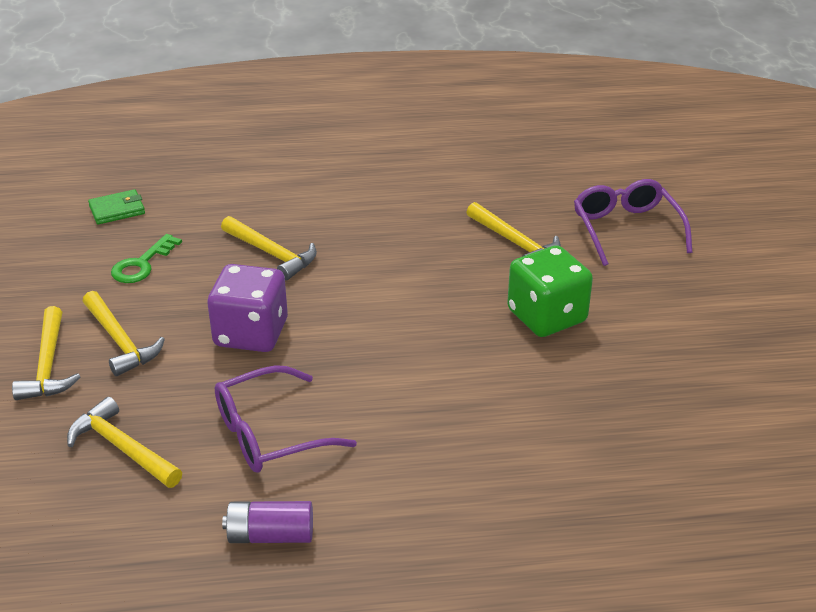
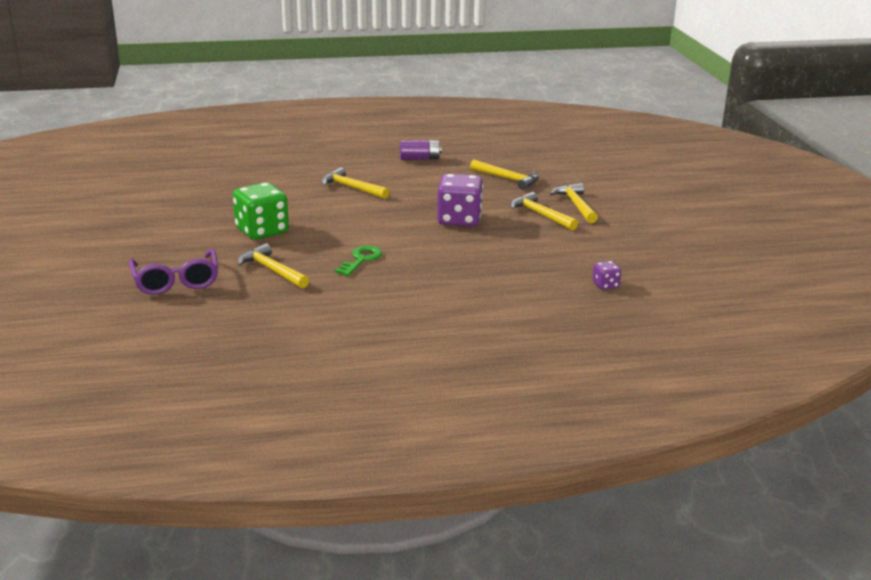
camera: 175 degrees right, 10 degrees down
(117, 210) = (605, 285): green wallet -> purple dice
(142, 264) = (556, 251): green key -> green key (361, 260)
(269, 434) = (431, 184): purple glasses -> none
(272, 254) = (463, 259): yellow hammer -> yellow hammer (351, 188)

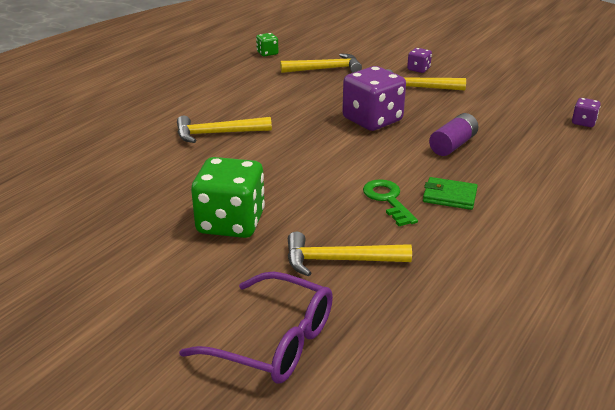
camera: 45 degrees left, 5 degrees up
(399, 275) = (449, 196): none -> green wallet
(419, 158) = (215, 80): purple battery -> purple battery (453, 145)
(493, 155) = (267, 53): none -> green dice
(575, 205) = (418, 69): yellow hammer -> purple dice

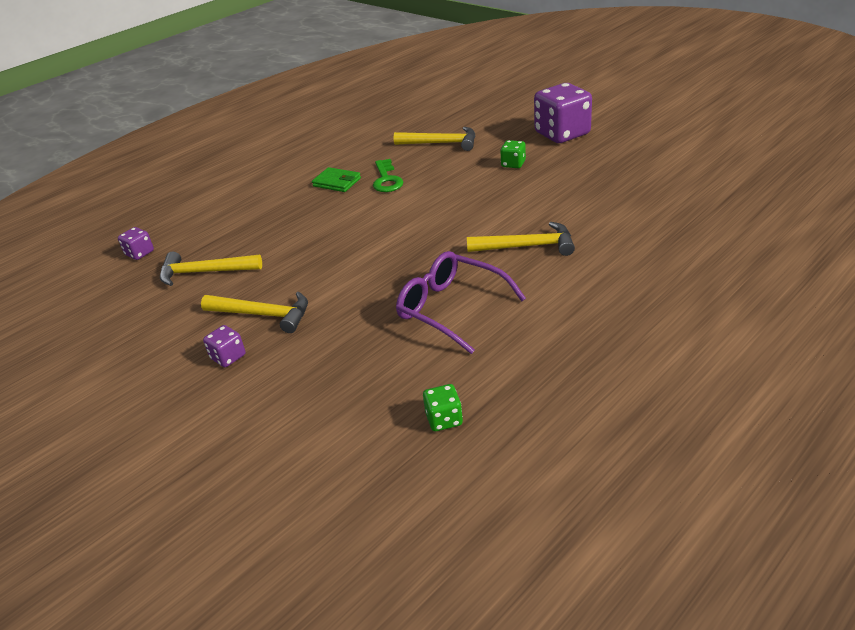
camera: 165 degrees left, 5 degrees up
(231, 223) = (513, 164): green dice -> green dice, size x0.46
(274, 341) = (490, 110): purple glasses -> purple glasses (451, 308)
(325, 69) = (362, 364): yellow hammer -> yellow hammer (204, 272)
(372, 120) = (351, 261): purple dice -> purple dice (562, 134)
(453, 145) = (293, 228): purple battery -> none

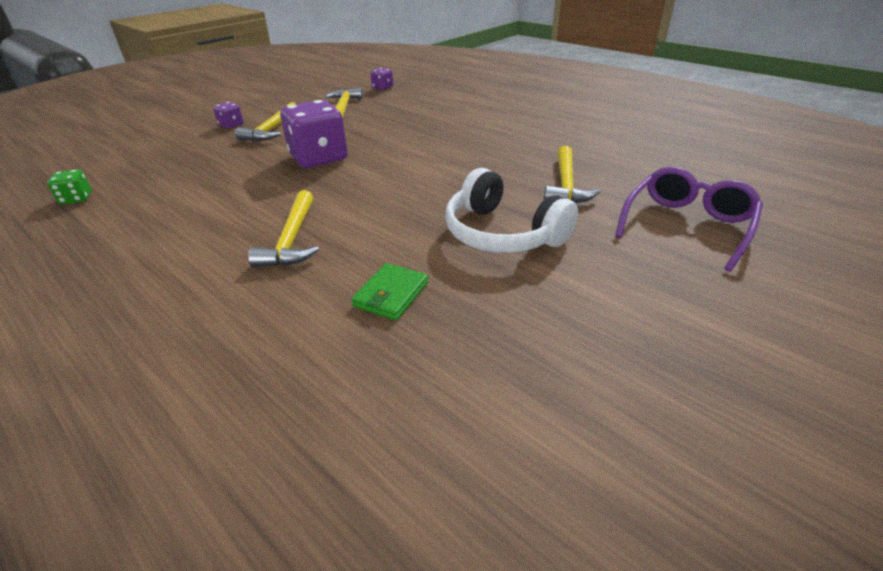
camera: 85 degrees right, 0 degrees up
(337, 182) = (474, 137): green wallet -> green wallet (391, 294)
(386, 180) = (475, 159): green key -> none
(451, 308) = (214, 198): purple glasses -> purple glasses (687, 225)
(513, 164) = (502, 233): green dice -> white headphones
(562, 134) = (606, 279): purple dice -> purple dice (319, 158)

